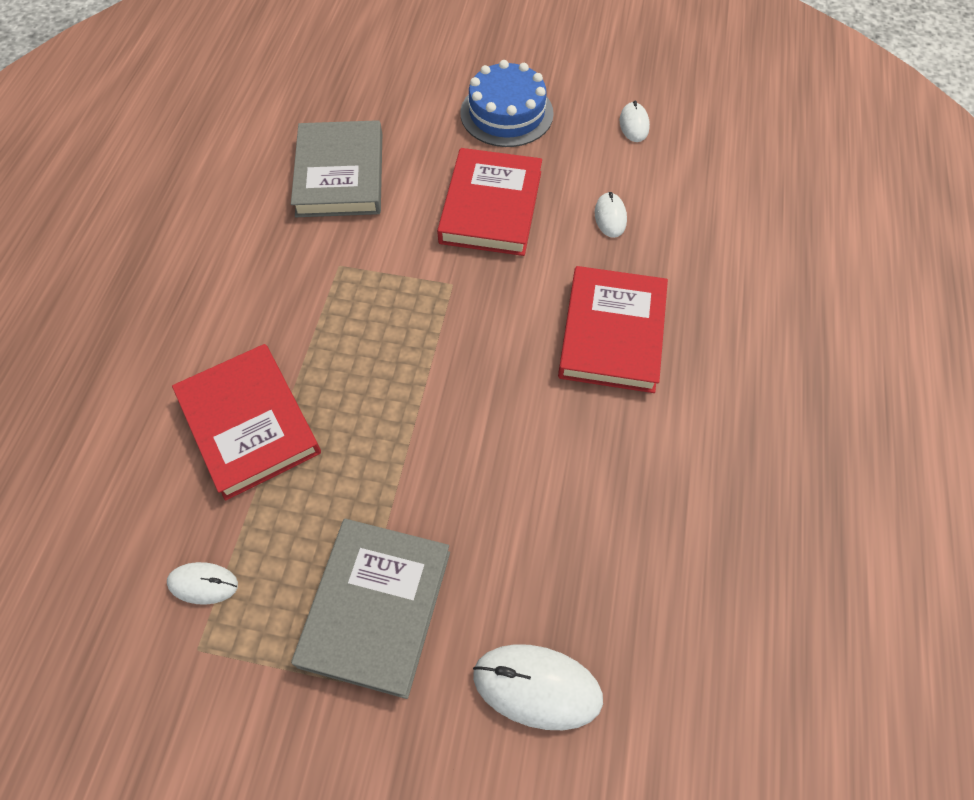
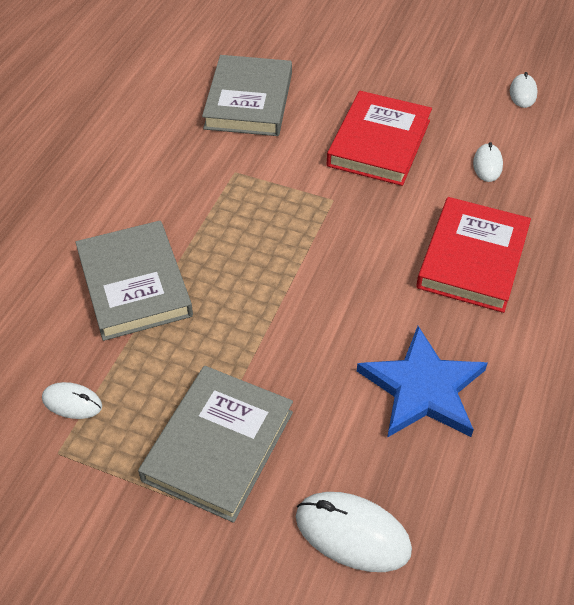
camera: 10 degrees right, 10 degrees down
(249, 424) = (134, 284): red book -> grey book
(506, 113) = (406, 70): blue cake -> none
(584, 498) = (423, 388): none -> blue star

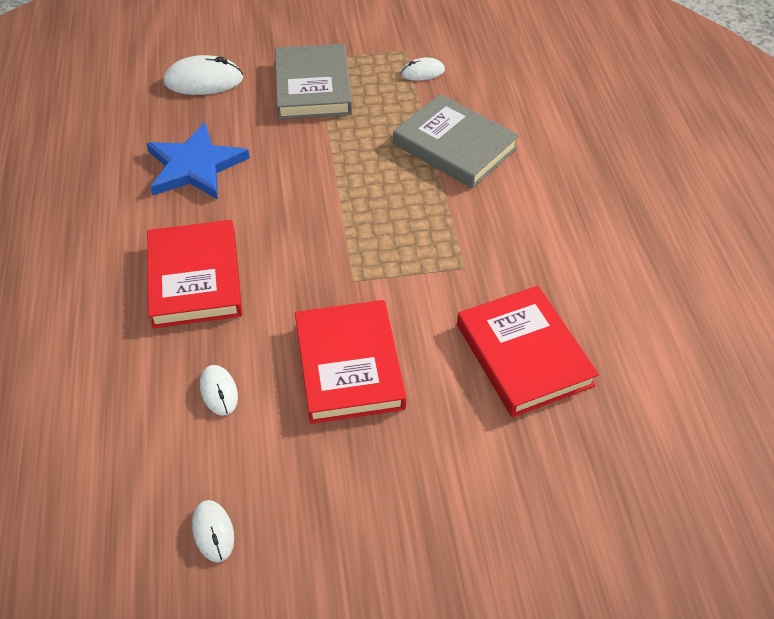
camera: 150 degrees right, 0 degrees up
(248, 101) = (524, 355): grey book -> red book

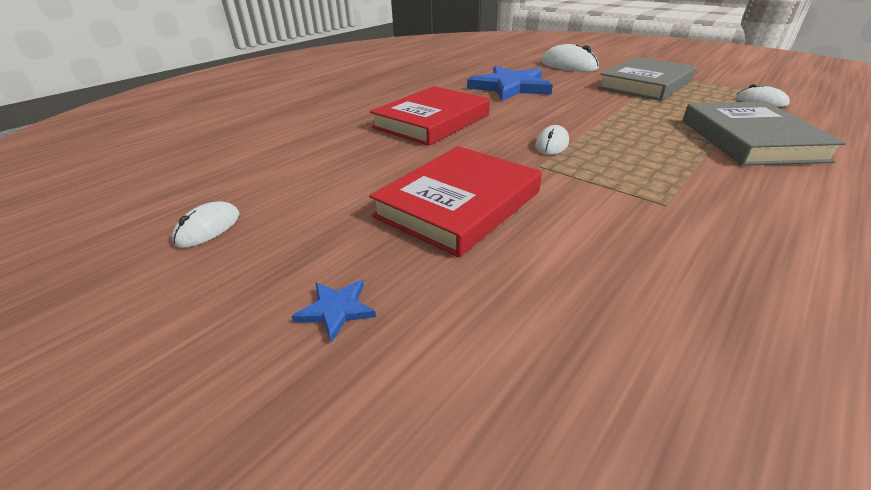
camera: 50 degrees right, 15 degrees down
(219, 391) = (351, 168): white mouse -> white mouse (552, 144)
(390, 500) = (336, 310): none -> blue star
(524, 355) = (663, 301): red book -> none

